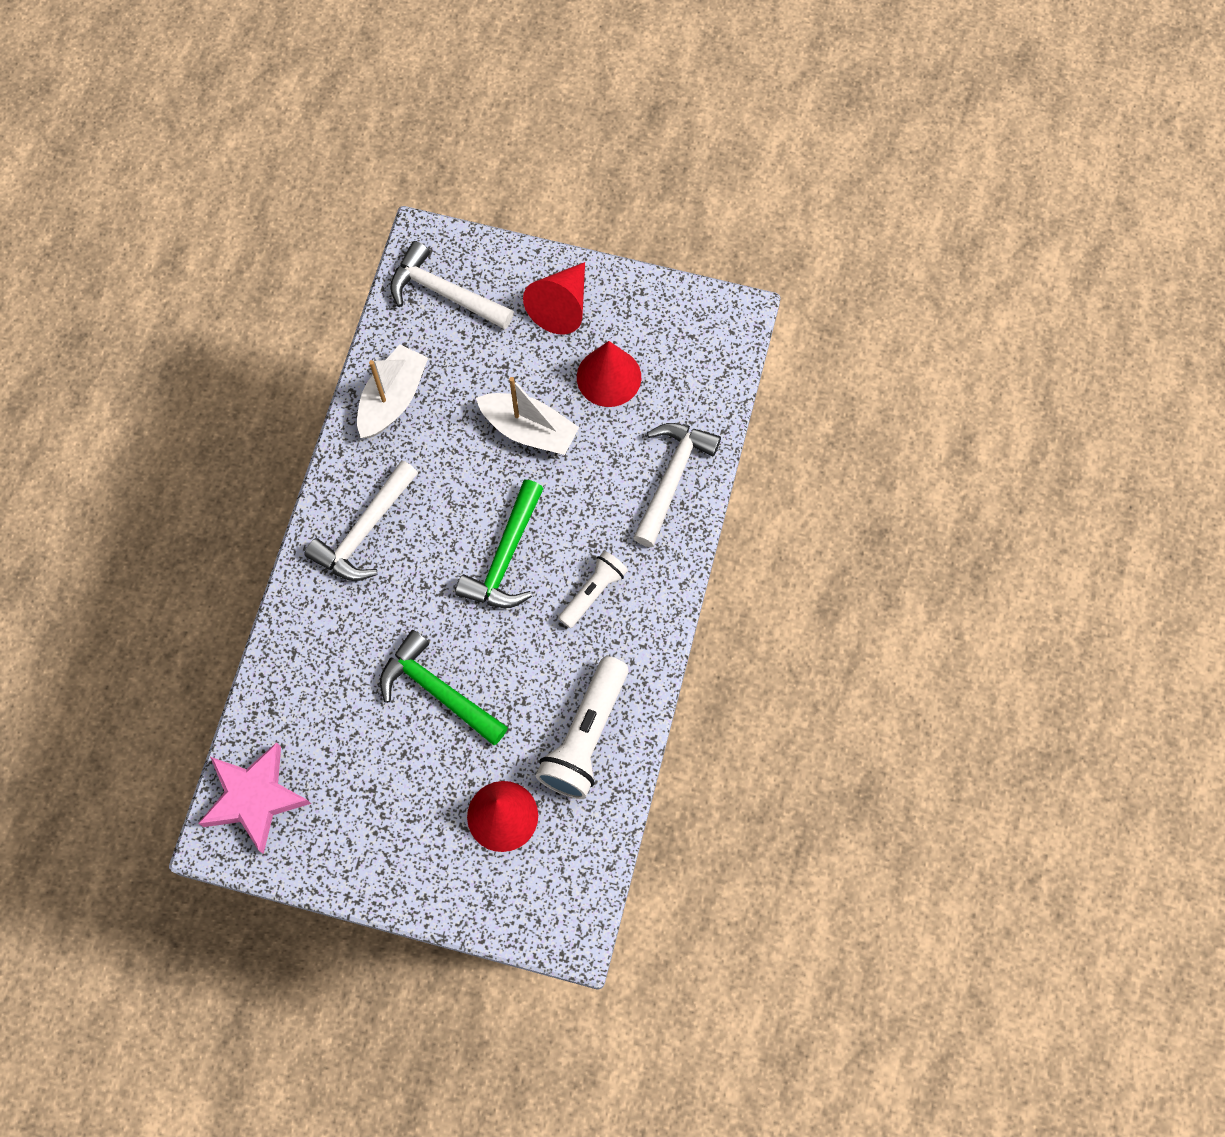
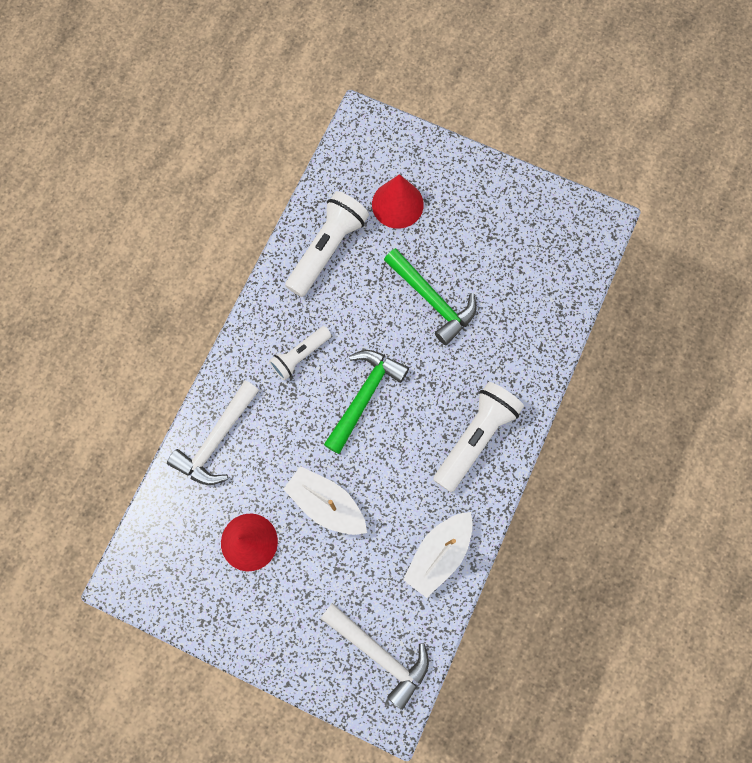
camera: 170 degrees left, 5 degrees up
(255, 798) = (576, 246): pink star -> none
(364, 531) = (475, 438): white hammer -> white flashlight
(561, 306) = (276, 620): red cone -> none

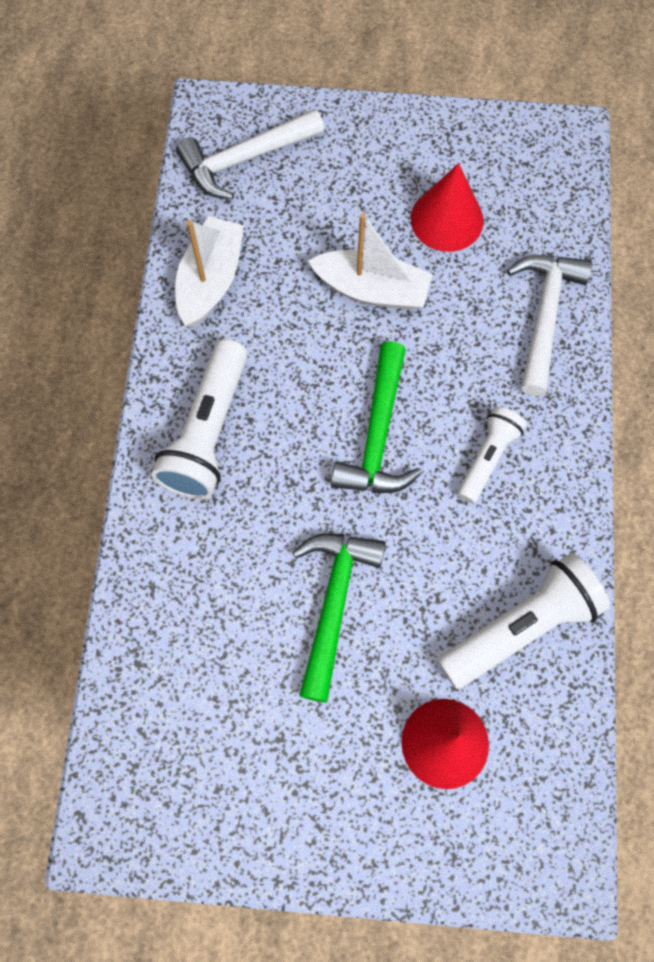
camera: 160 degrees right, 5 degrees down
(327, 249) = (520, 627): white flashlight -> white flashlight turned 135 degrees counterclockwise
(379, 654) = (245, 159): white hammer -> white hammer turned 45 degrees counterclockwise
(432, 300) = (334, 603): green hammer -> green hammer turned 75 degrees clockwise

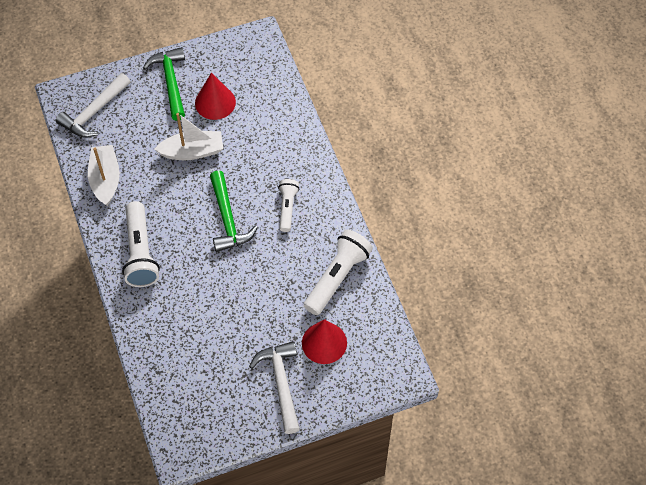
camera: 25 degrees left, 10 degrees down
(334, 603) = (242, 305): green hammer -> green hammer (171, 82)
(544, 316) = (286, 130): white hammer -> white hammer (281, 383)

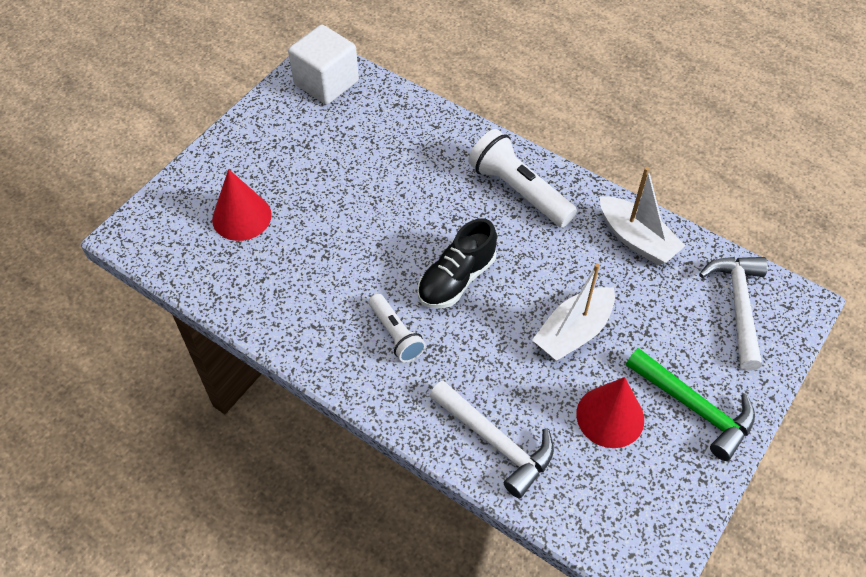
camera: 145 degrees right, 5 degrees down
(190, 425) = (326, 82): none -> white cube
(227, 219) = (456, 279): green hammer -> black shoe
(281, 383) = (262, 158): white hammer -> white hammer (495, 442)
(337, 277) = (273, 290): white flashlight -> none

